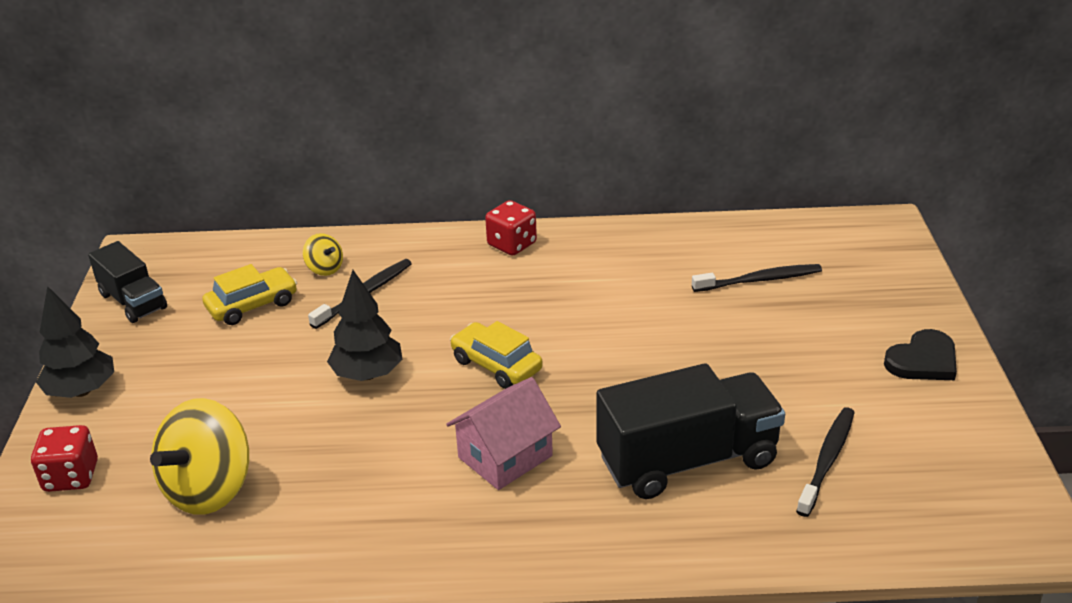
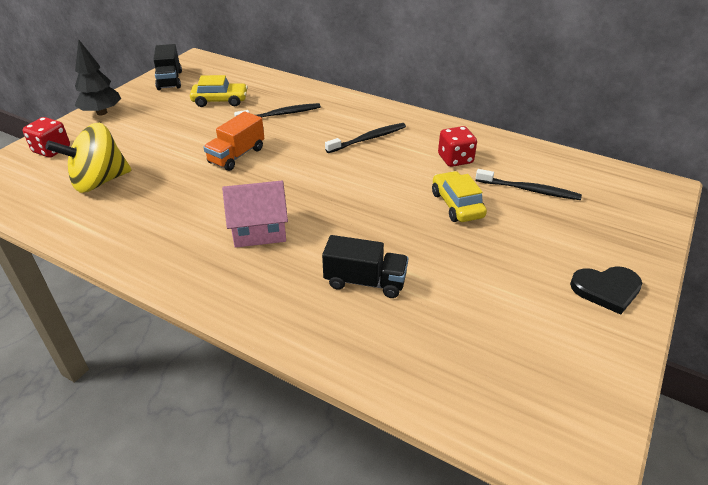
camera: 30 degrees right, 5 degrees up
(325, 269) = (274, 95): yellow spinning top -> none
(368, 374) = (237, 155): black tree -> orange truck
(496, 365) = (309, 177): yellow car -> yellow car (457, 205)
(512, 244) = (388, 116): red dice -> red dice (455, 159)
(687, 460) = (365, 281): black truck -> black truck, size x0.60
(827, 460) = (463, 326): black toothbrush -> black toothbrush (368, 139)

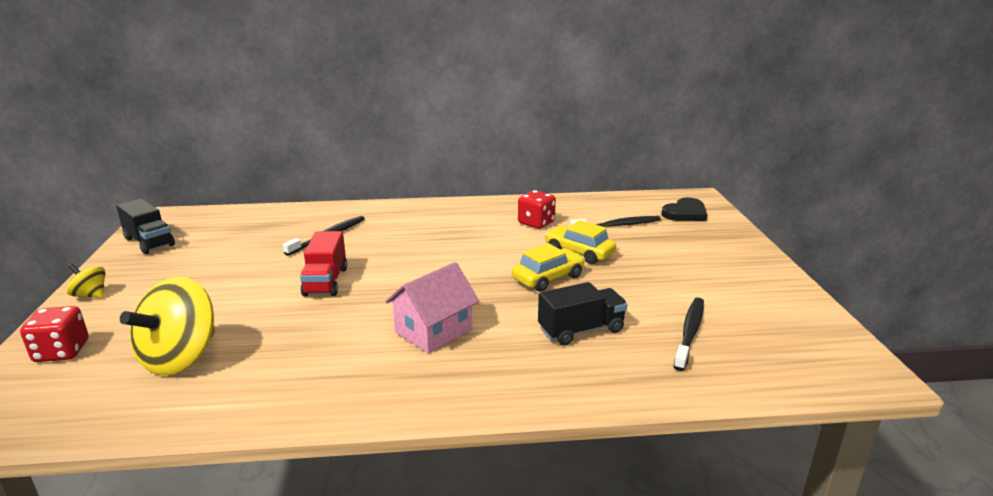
camera: 35 degrees left, 15 degrees down
(102, 112) = (91, 295): black tree -> yellow spinning top
(220, 101) = (241, 243): yellow car -> yellow car (548, 278)
(237, 155) = (326, 281): orange truck -> red truck
(368, 139) = (443, 230): black toothbrush -> black toothbrush (690, 332)
(606, 289) = (746, 267): black heart -> black heart (685, 213)

